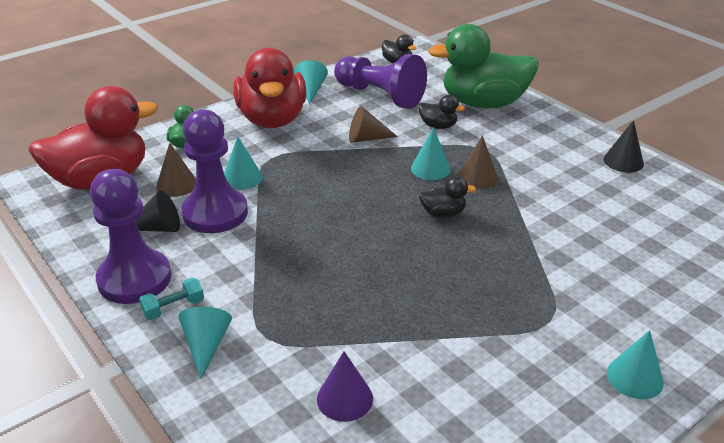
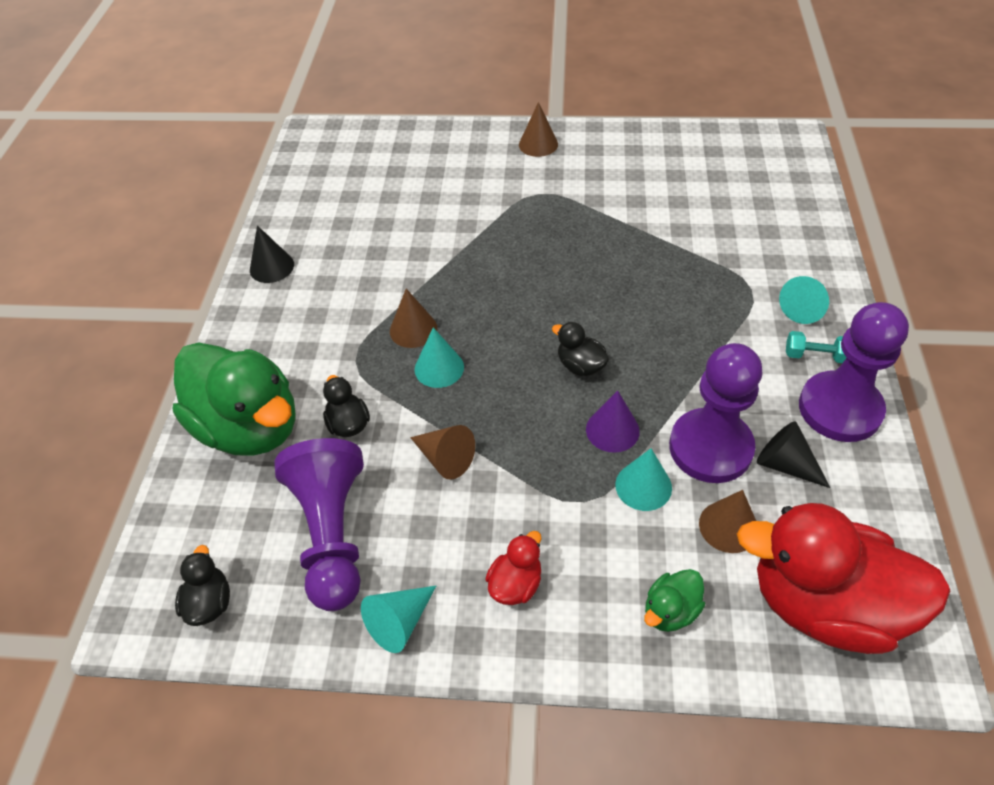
camera: 135 degrees left, 15 degrees up
(272, 119) = (515, 584): red duck -> red duck, size x0.42
(344, 398) = (728, 222): purple cone -> purple cone (612, 430)
(443, 213) = (496, 311): black duck -> black duck (580, 366)
(634, 377) = (538, 144): turquoise cone -> brown cone

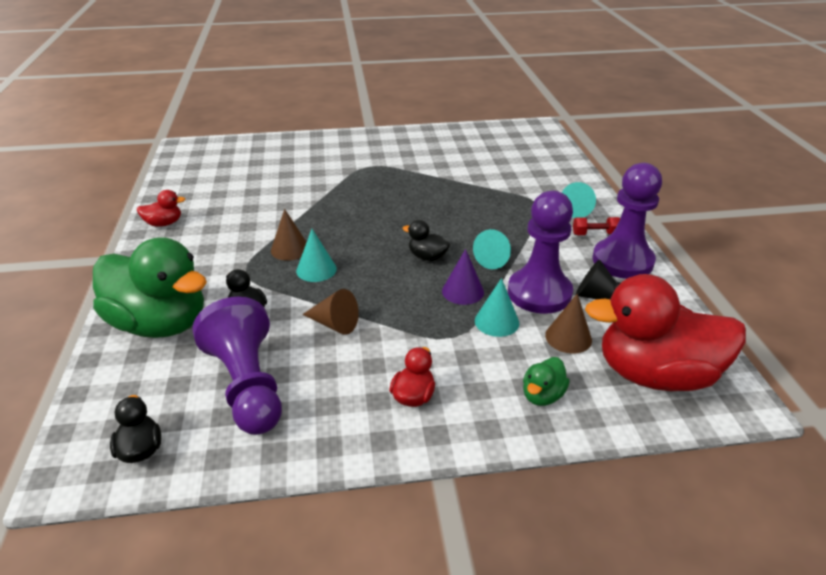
camera: 15 degrees left, 15 degrees down
(272, 267) = (164, 223): black cone -> red duck
(400, 622) = (320, 437): turquoise cone -> turquoise cone (495, 259)
(538, 144) = (361, 141): brown cone -> none
(815, 356) = (595, 234): turquoise dumbbell -> red dumbbell

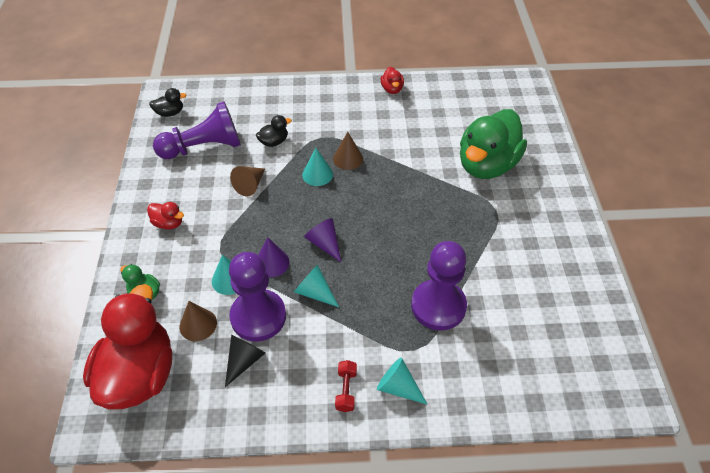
camera: 95 degrees right, 15 degrees up
(160, 324) = (271, 105): green duck -> green duck (486, 165)
(427, 257) = (324, 244): black duck -> purple cone
(622, 261) = (294, 401): purple pawn -> purple pawn (438, 306)

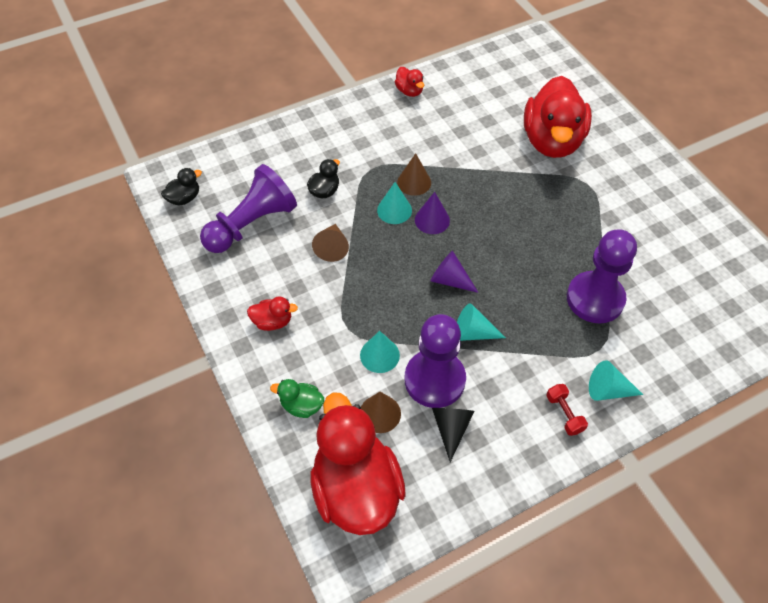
camera: 25 degrees left, 5 degrees up
(272, 263) = (411, 320): purple cone -> purple cone (432, 220)
(486, 165) = (552, 141): green duck -> red duck

